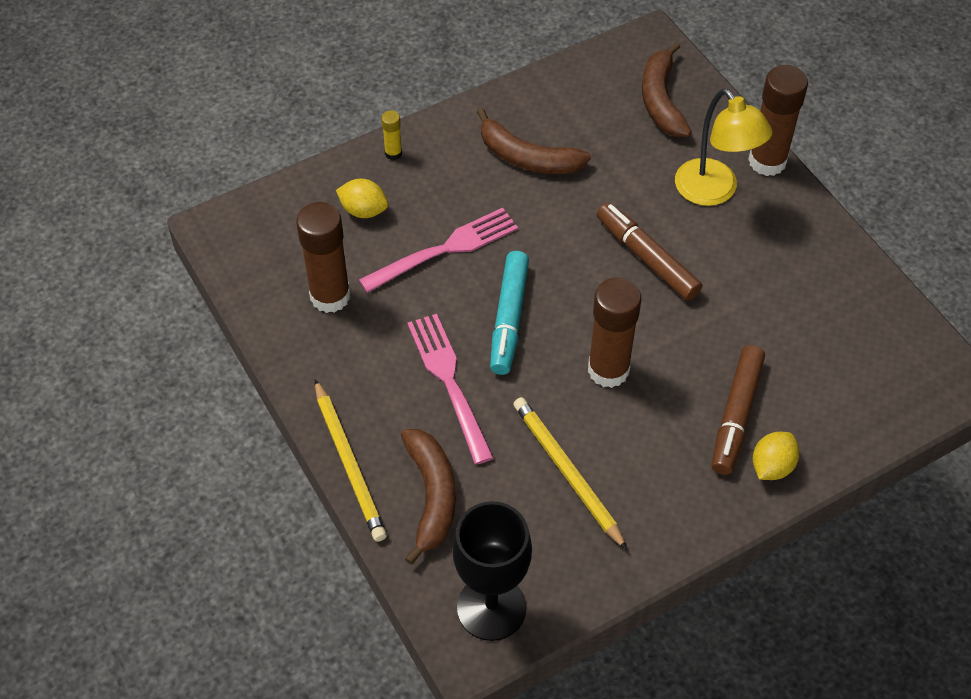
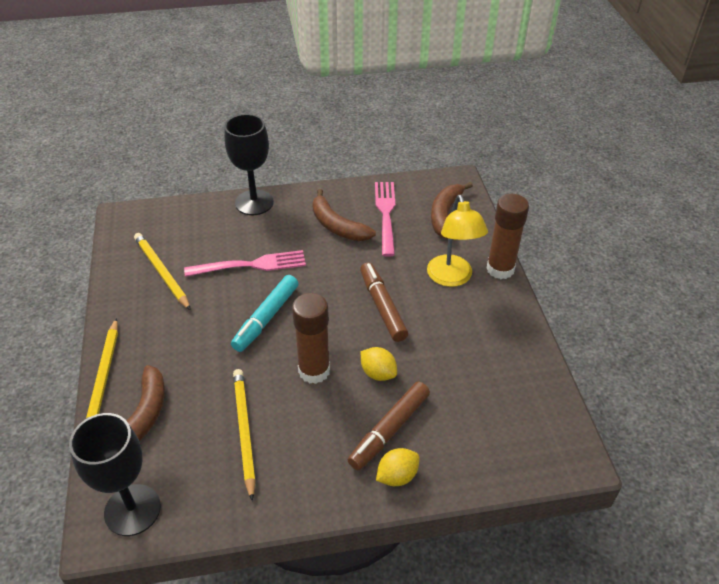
camera: 20 degrees right, 10 degrees down
(330, 296) = (161, 272): brown glue stick -> yellow pencil
(363, 210) = (215, 229): yellow lemon -> yellow lemon (378, 373)
(393, 153) = (254, 202): yellow glue stick -> black goblet
(449, 382) = (202, 346): pink fork -> pink fork (386, 214)

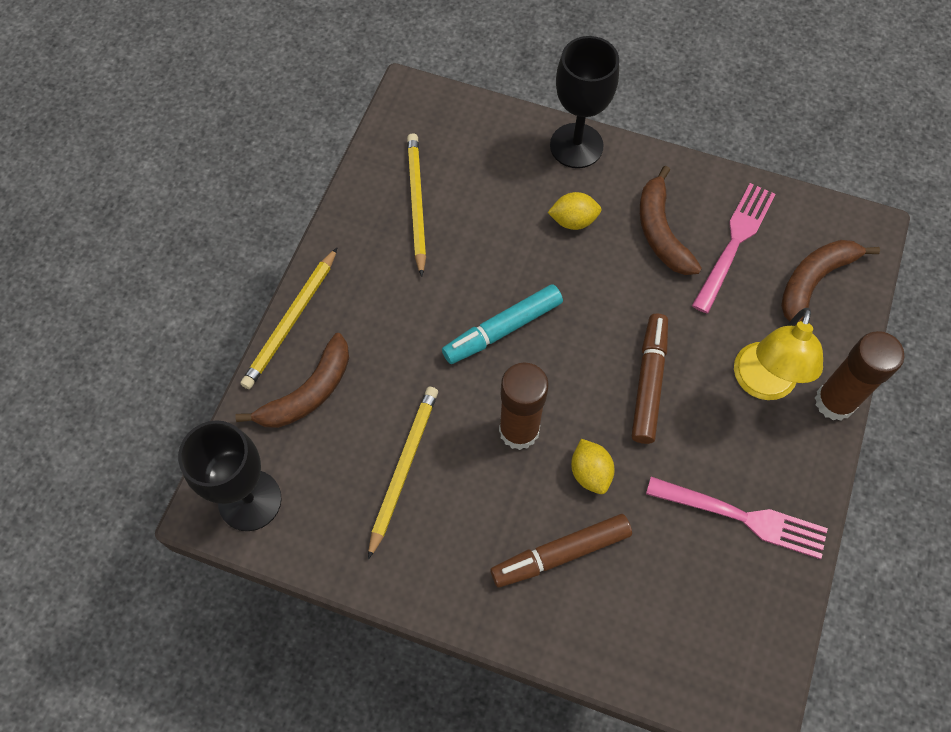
camera: 30 degrees right, 20 degrees up
(250, 265) = (523, 242): pink fork -> pink fork (742, 517)
(397, 476) = (536, 615): yellow lemon -> yellow lemon (573, 221)

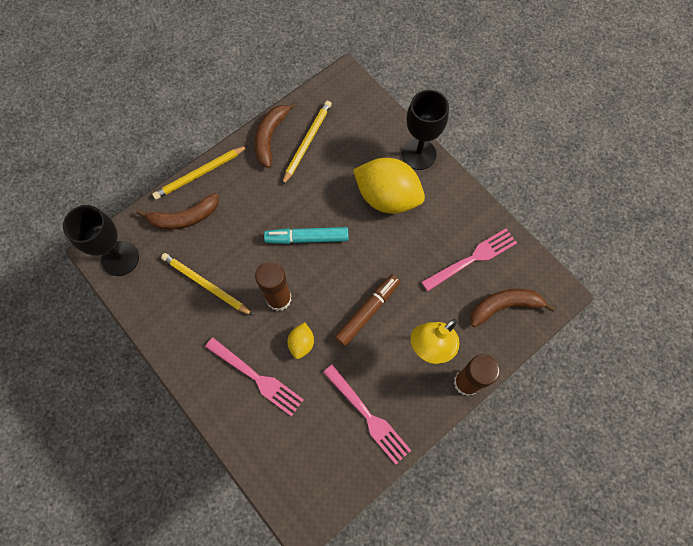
camera: 30 degrees right, 5 degrees up
(403, 468) = (206, 285): yellow pencil -> yellow pencil turned 105 degrees counterclockwise
(560, 554) = (256, 377): brown marker -> pink fork
(573, 221) = (387, 197): yellow lemon -> yellow lemon, size x2.18
(661, 232) = (433, 230): brown banana -> brown banana (270, 137)

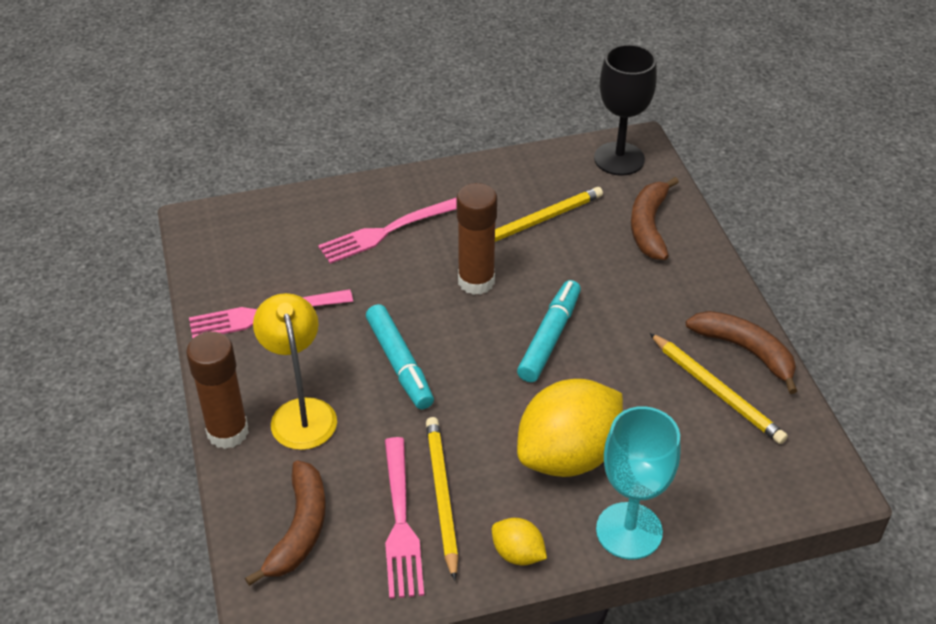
camera: 115 degrees right, 25 degrees down
(200, 174) = (712, 259): yellow pencil -> yellow pencil (441, 496)
(301, 343) = (401, 284): yellow lemon -> yellow lemon (518, 554)
(367, 312) = (399, 363): brown marker -> turquoise marker
(418, 154) = (629, 531): black goblet -> turquoise goblet

